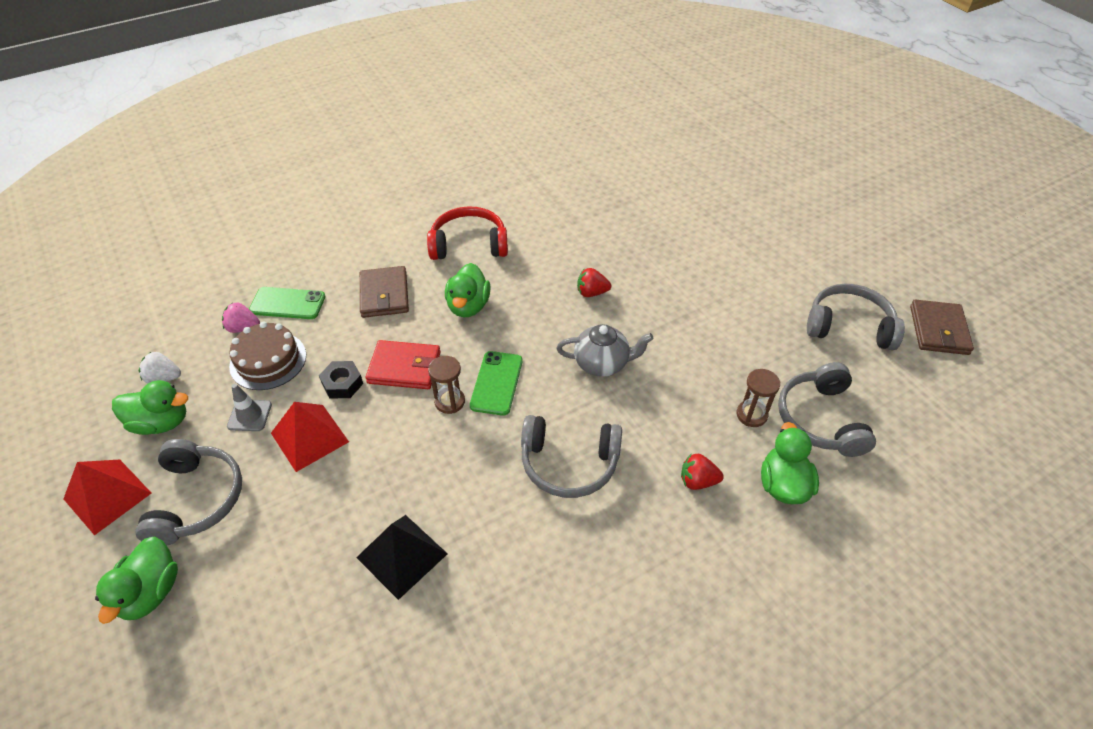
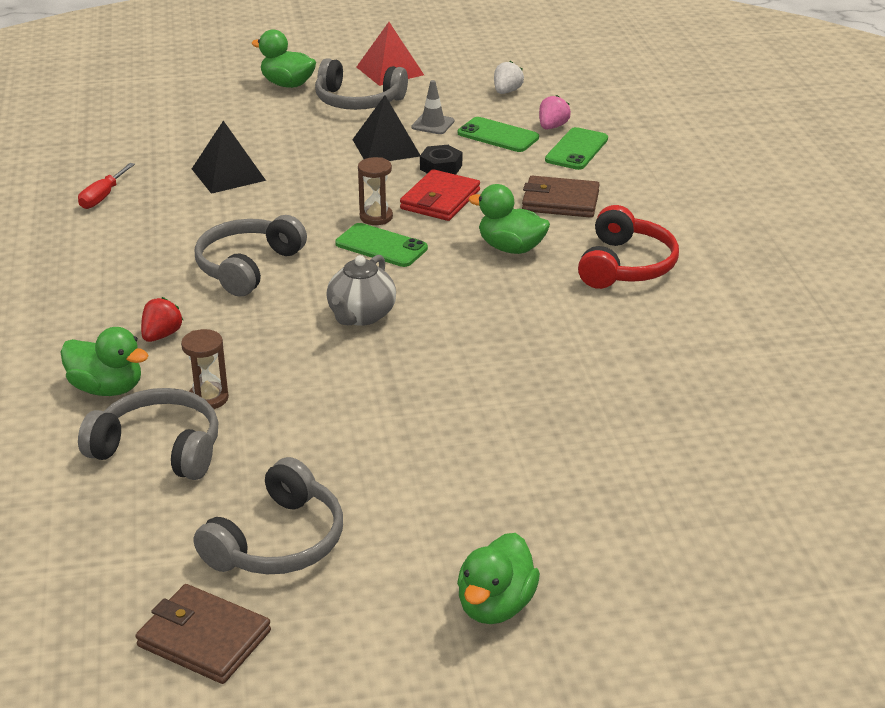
camera: 110 degrees right, 15 degrees down
(161, 422) = (453, 90): green duck -> green duck (495, 606)
(268, 360) = (498, 135): brown cake -> green phone
(309, 437) = (386, 147): red pyramid -> black pyramid
(490, 663) = (102, 197): none -> red screwdriver
(591, 292) = (483, 336): red strawberry -> none

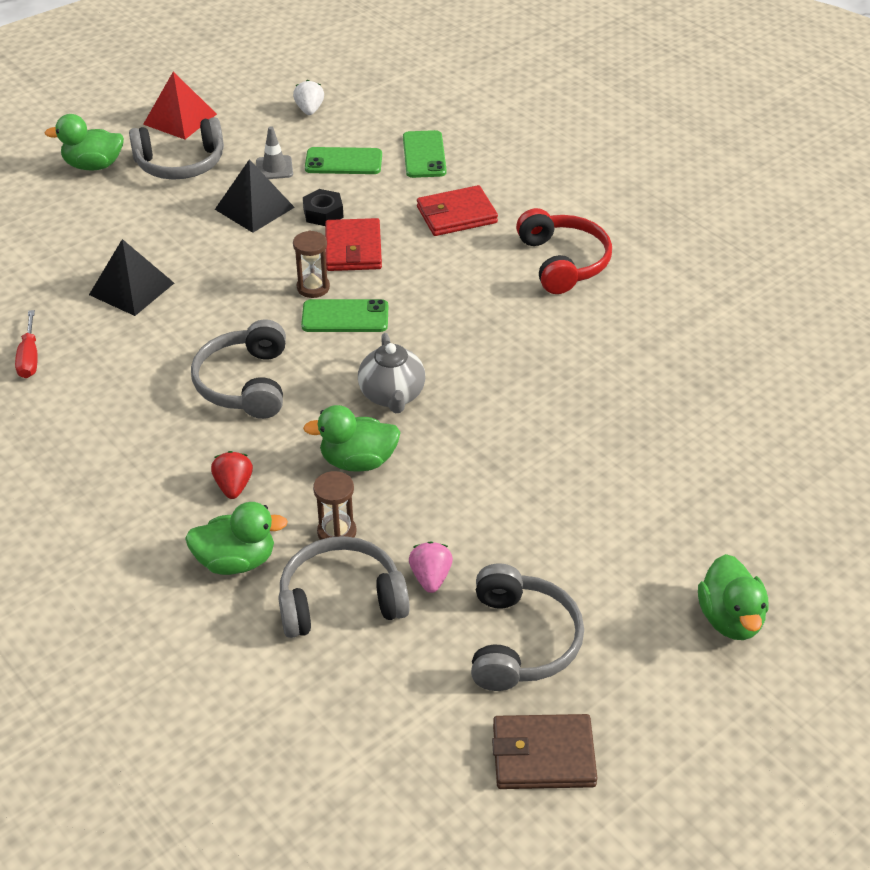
camera: 30 degrees left, 10 degrees up
(511, 248) = (456, 278): green duck -> green duck (358, 461)
(552, 127) = (383, 137): pink strawberry -> pink strawberry (430, 577)
(560, 201) = (456, 215): brown wallet -> red wallet

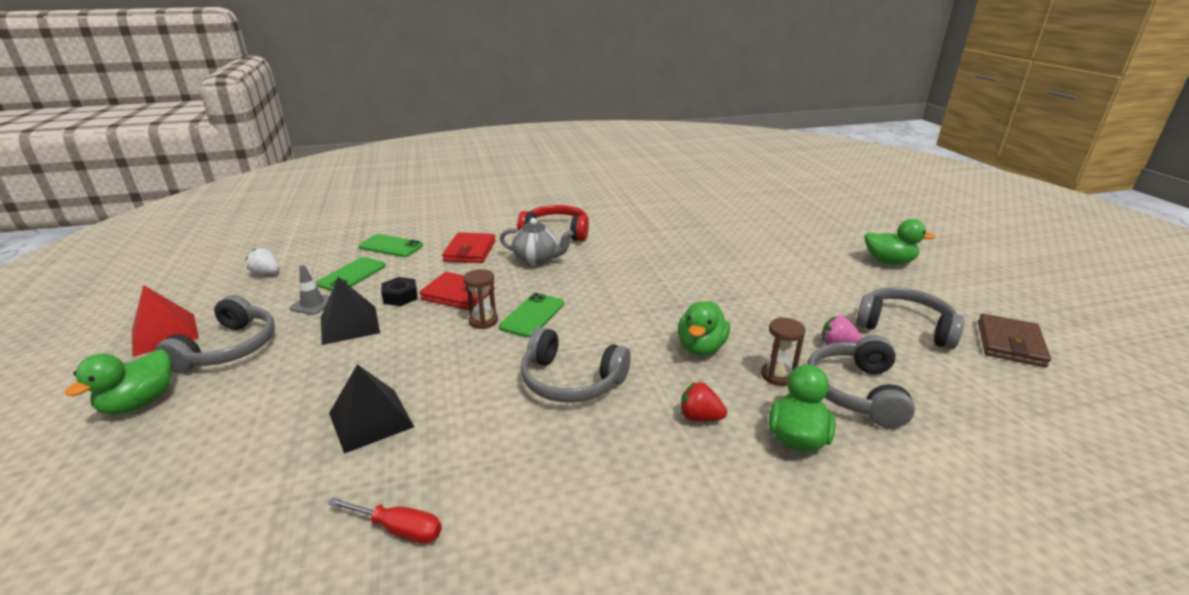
camera: 65 degrees left, 15 degrees down
(392, 395) = (637, 317): grey teapot -> grey teapot (536, 260)

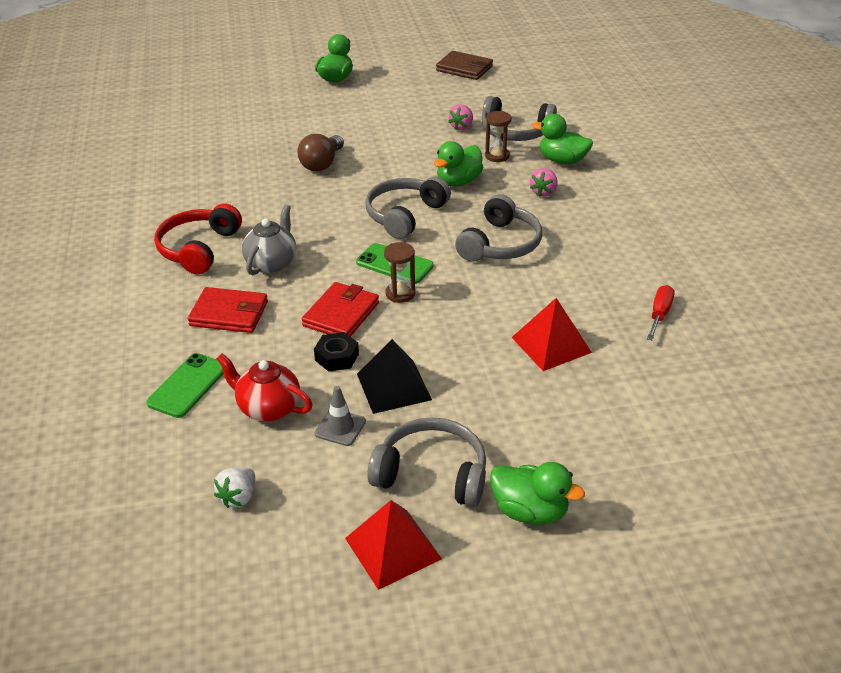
camera: 85 degrees left, 10 degrees up
(352, 275) = (268, 408): green phone -> red teapot
(371, 420) = (551, 344): black pyramid -> red pyramid
(699, 417) = (543, 192): red strawberry -> pink strawberry
(701, 348) = (458, 182): green duck -> green duck turned 105 degrees clockwise
(705, 268) = (322, 164): none -> brown light bulb
(904, 327) = (439, 97): grey headphones -> grey headphones (405, 215)

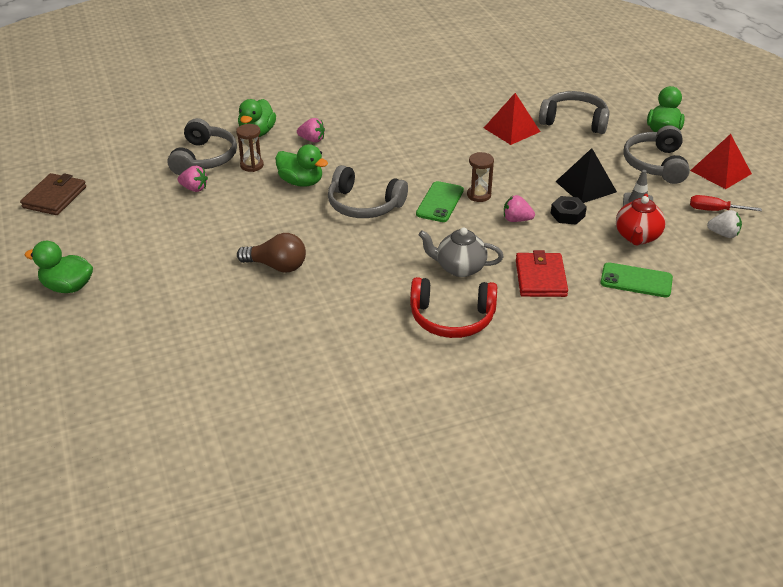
camera: 100 degrees left, 0 degrees up
(341, 314) = (516, 220): red wallet -> pink strawberry
(500, 244) = (396, 155): grey headphones -> grey headphones (574, 121)
(659, 314) = (461, 92): red screwdriver -> red screwdriver (714, 210)

